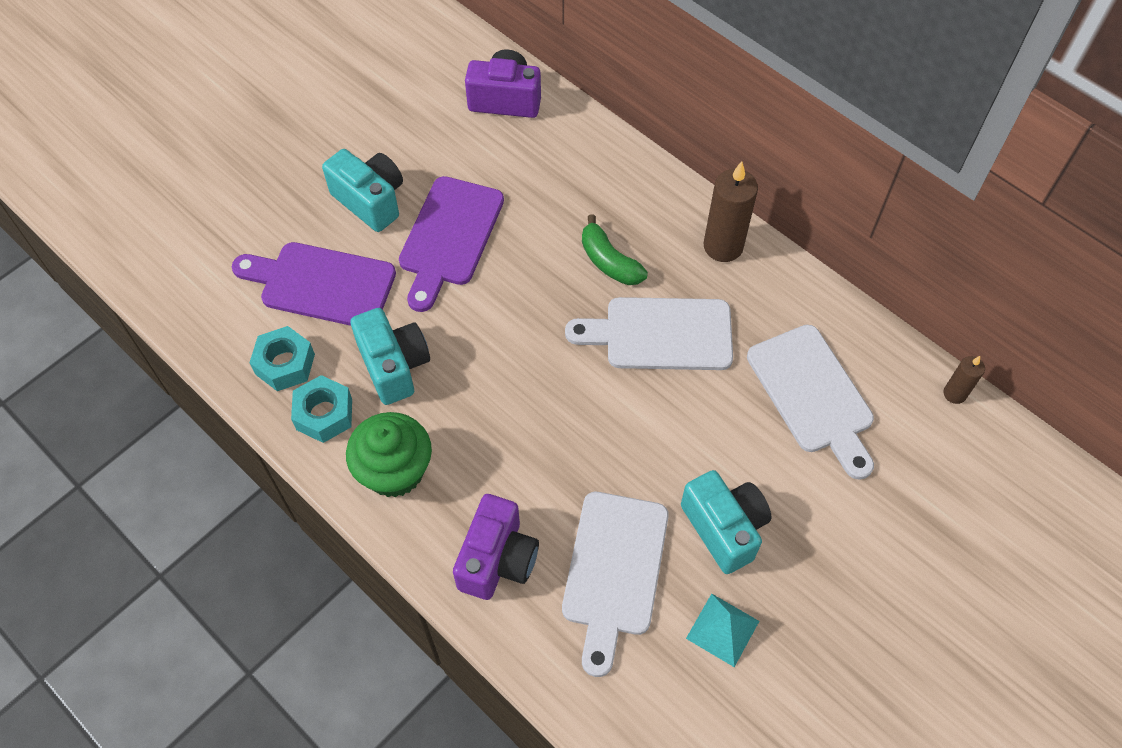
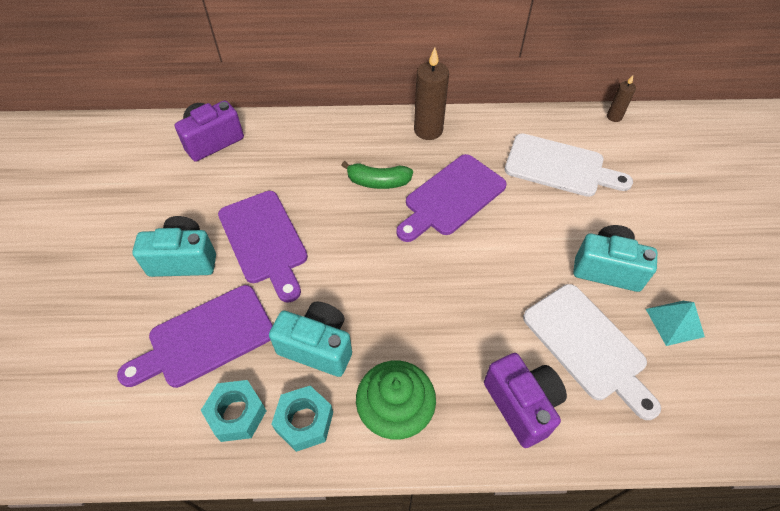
camera: 45 degrees left, 5 degrees down
(661, 334) = (452, 197): white cutting board -> purple cutting board

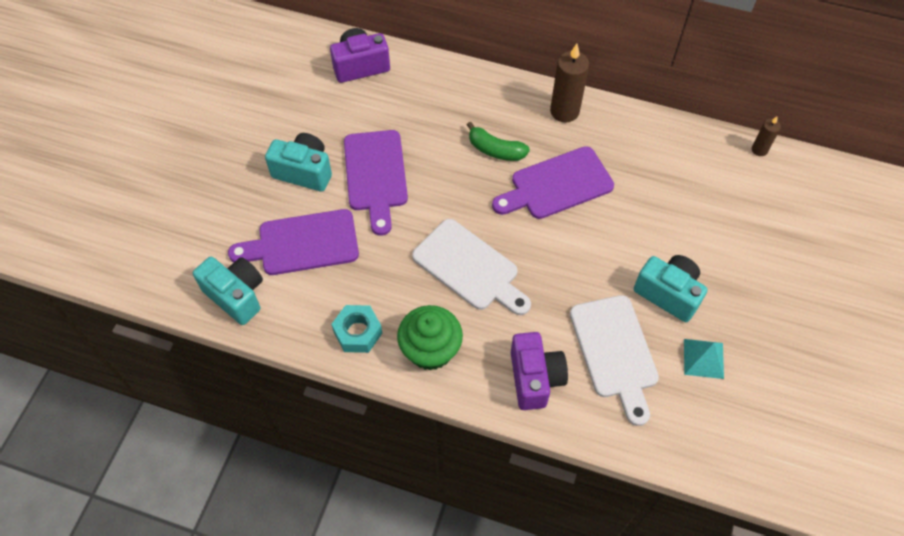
camera: 20 degrees right, 5 degrees up
(237, 414) = (308, 310): turquoise nut -> none
(317, 347) = (388, 279): turquoise camera -> turquoise camera (236, 295)
(559, 167) = (675, 185): white cutting board -> white cutting board (469, 267)

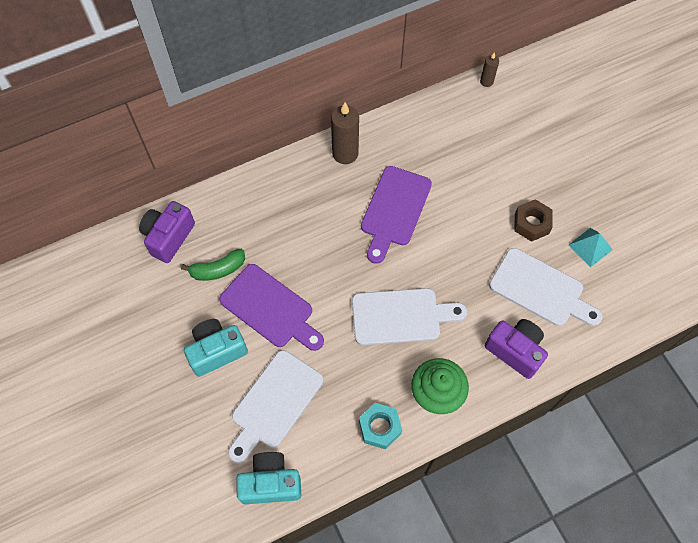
camera: 45 degrees left, 5 degrees up
(303, 243) = (274, 403): purple cutting board -> white cutting board
(495, 150) = (330, 219): green banana -> green banana (218, 269)
(668, 293) = (531, 223): turquoise camera -> brown nut

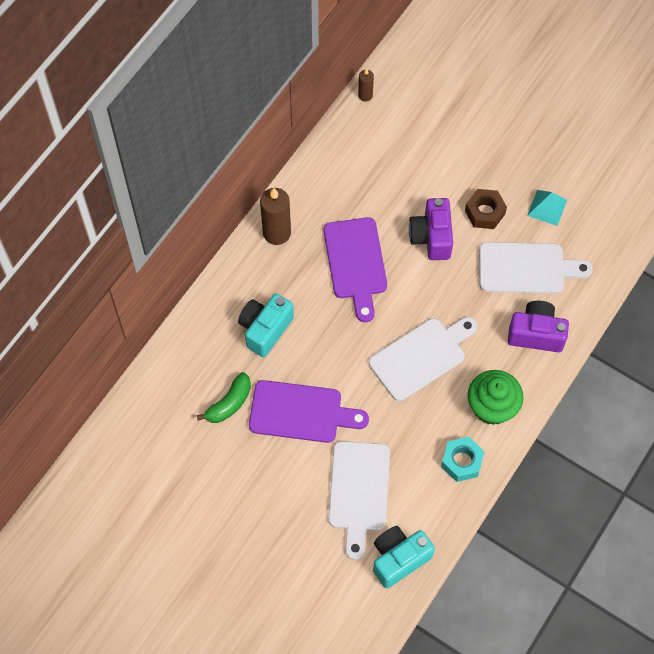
camera: 30 degrees left, 0 degrees up
(168, 237) = (162, 398): purple camera -> purple camera (431, 237)
(216, 351) = (277, 476): turquoise camera -> turquoise camera (265, 329)

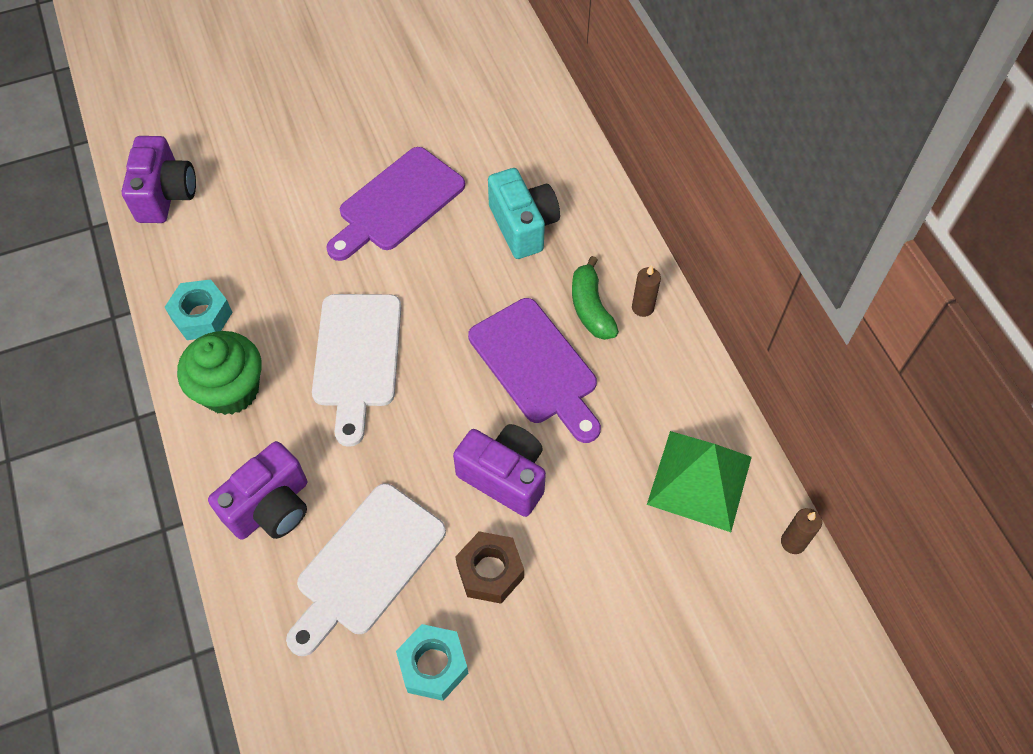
camera: 125 degrees right, 5 degrees down
(229, 403) = (464, 149): green banana -> green banana (591, 308)
(277, 233) = (642, 307): brown candle -> brown candle, size x0.54
(355, 263) = (536, 366): purple cutting board -> purple cutting board turned 150 degrees counterclockwise
(358, 491) = (265, 203): white cutting board -> none
(363, 150) = (699, 480): none -> green pyramid
(399, 559) = (166, 195): turquoise camera -> purple camera
(547, 207) = (433, 665): turquoise pyramid -> turquoise nut

